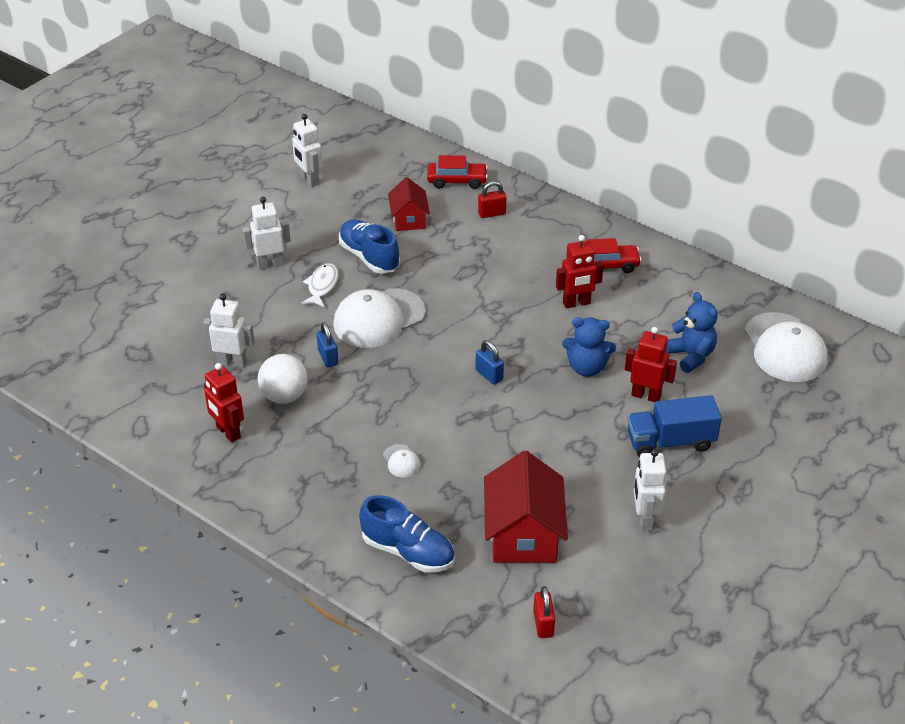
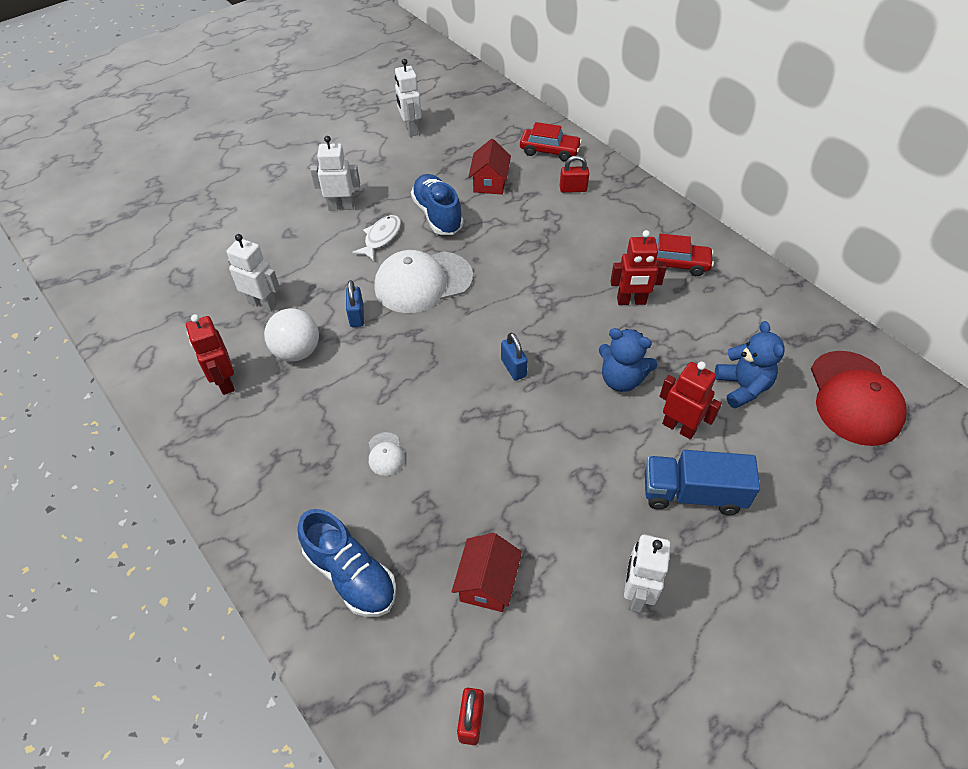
camera: 15 degrees right, 10 degrees up
(523, 535) = (487, 583): red house -> red house, size x0.60
(785, 348) = (854, 398): white cap -> red cap

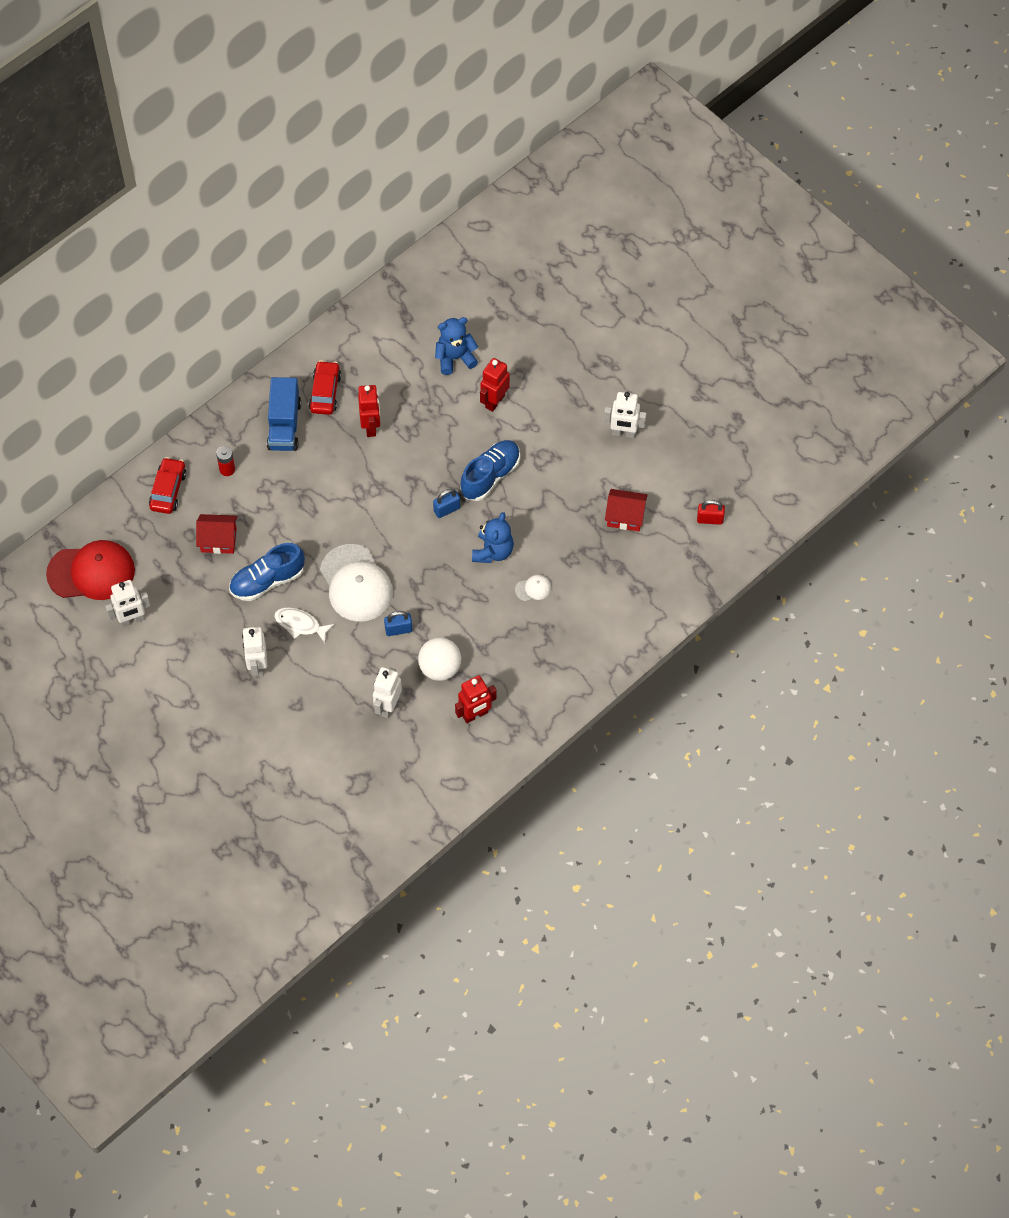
camera: 95 degrees left, 10 degrees up
(351, 574) = (628, 597): blue shoe -> blue shoe (490, 476)
(573, 189) = (227, 469): red padlock -> red battery
(621, 379) = (453, 436): blue teddy bear -> blue teddy bear (493, 551)
(692, 493) = (548, 397): blue truck -> blue truck (284, 425)
(854, 398) = (460, 289): red cap -> red cap (91, 572)

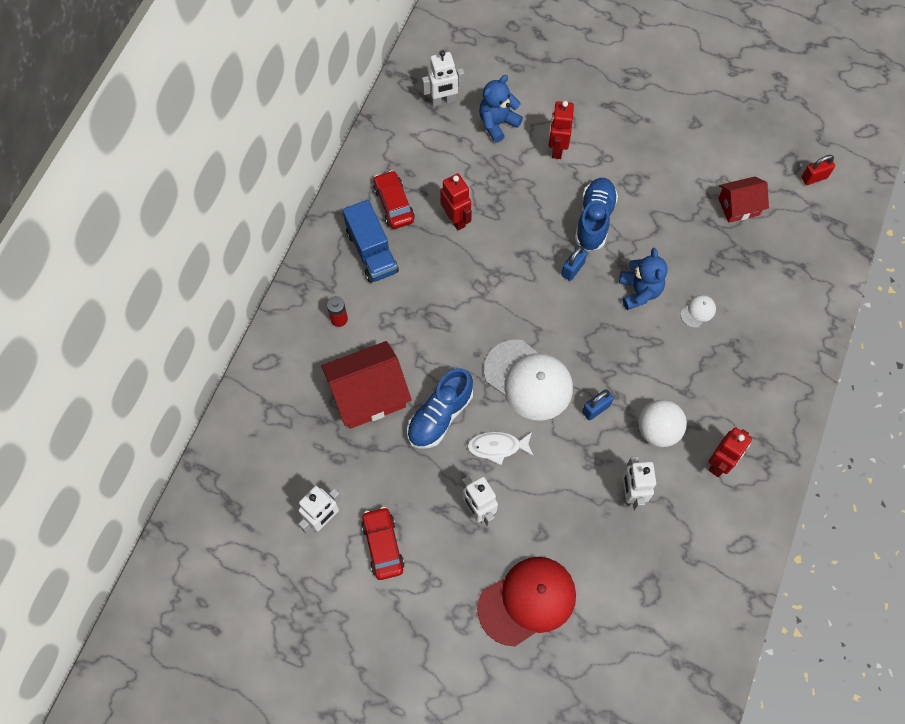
camera: 25 degrees left, 5 degrees up
(91, 572) = (255, 486): red cap -> red cap (527, 601)
(168, 490) = (290, 365): red car -> red car (383, 545)
(218, 540) = (368, 395): red house -> red house, size x1.67
(623, 433) = (690, 130): white robot -> white robot (443, 101)

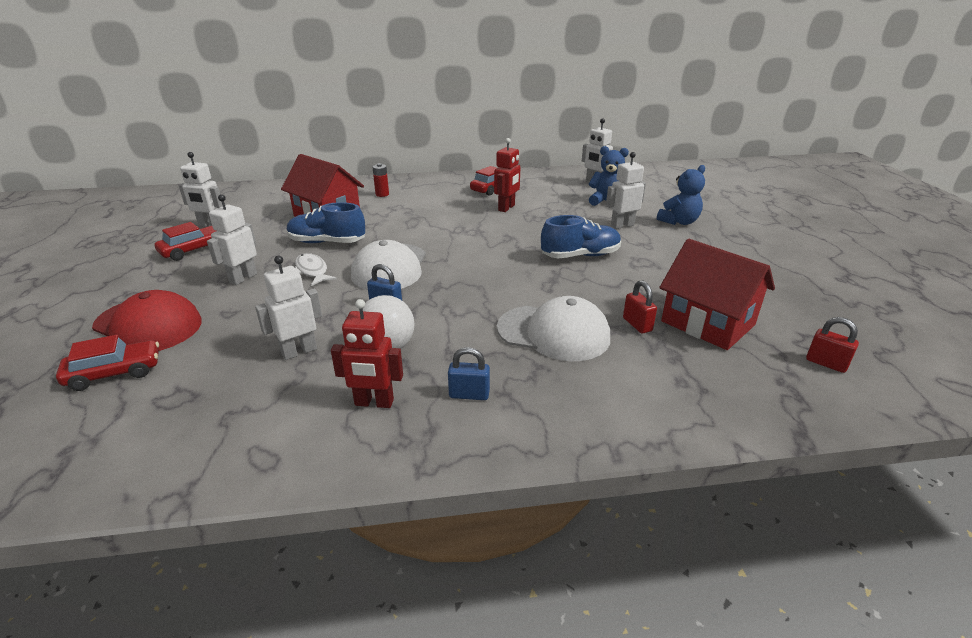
camera: 60 degrees right, 35 degrees down
(372, 252) = (446, 191): blue truck -> none
(557, 148) = (622, 225): red robot -> white robot
(572, 269) = (520, 259): blue padlock -> blue padlock (469, 394)
(593, 630) = (115, 373): none -> red car
(639, 291) = (536, 294): blue teddy bear -> blue teddy bear (679, 222)
(698, 311) = (553, 333): white cap -> white cap, size x2.39
(716, 251) = (637, 324): none -> red padlock
(738, 206) = (707, 323): red house -> red house, size x1.67

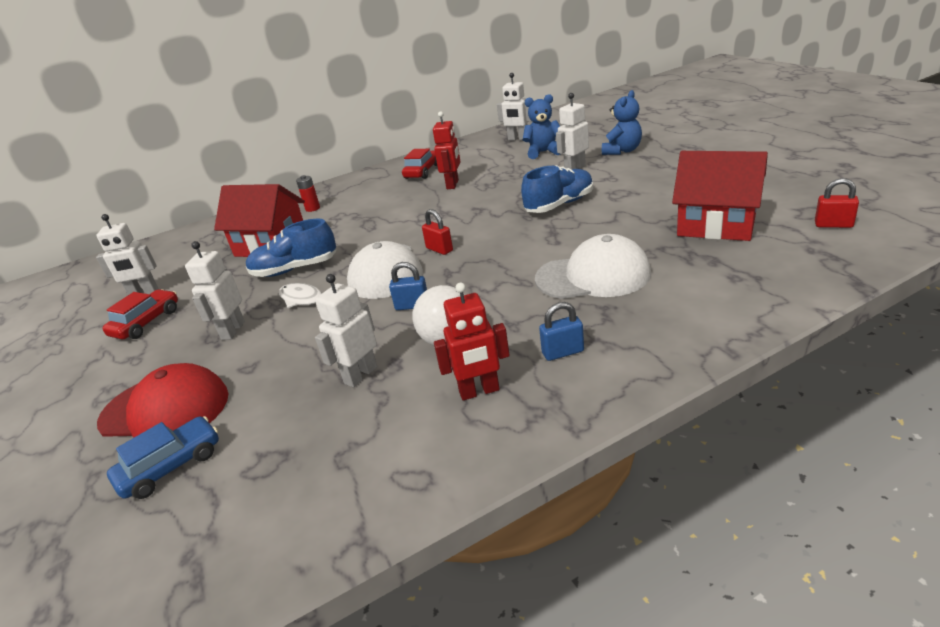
camera: 15 degrees left, 0 degrees up
(115, 373) = (171, 466): red car -> blue car
(637, 324) = (659, 245): red padlock -> red padlock (439, 249)

